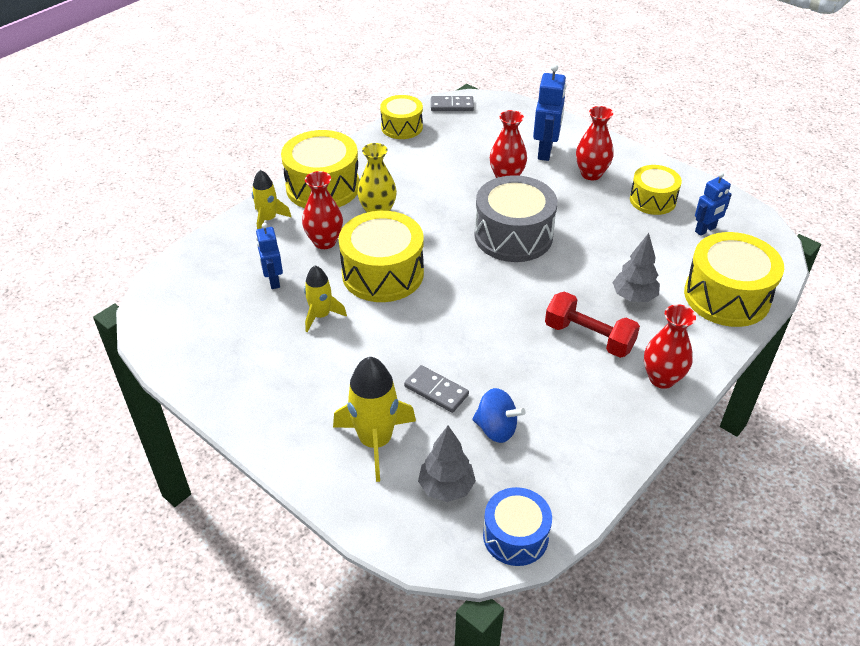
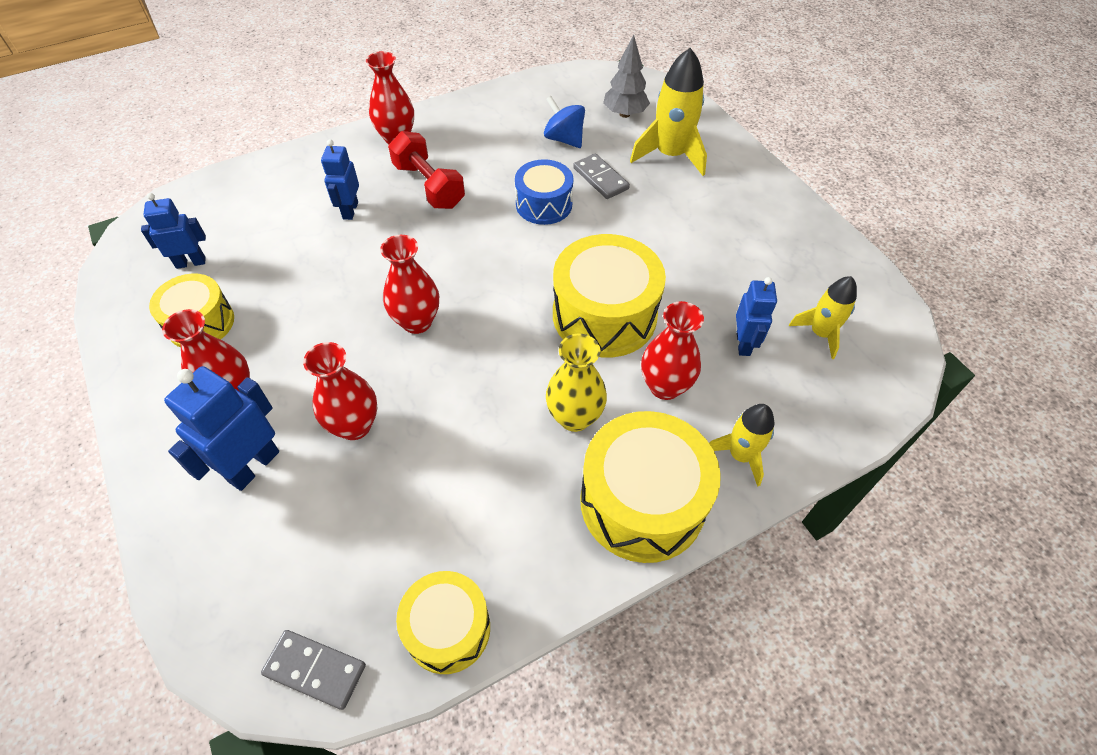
camera: 160 degrees left, 10 degrees up
(321, 315) = (693, 281): yellow rocket -> yellow rocket (820, 333)
(513, 236) = (417, 322): grey drum -> red vase
(515, 536) = (589, 79): blue drum -> blue drum (544, 204)
(634, 297) = (350, 210): grey tree -> blue robot
(726, 296) = (261, 186): yellow drum -> none

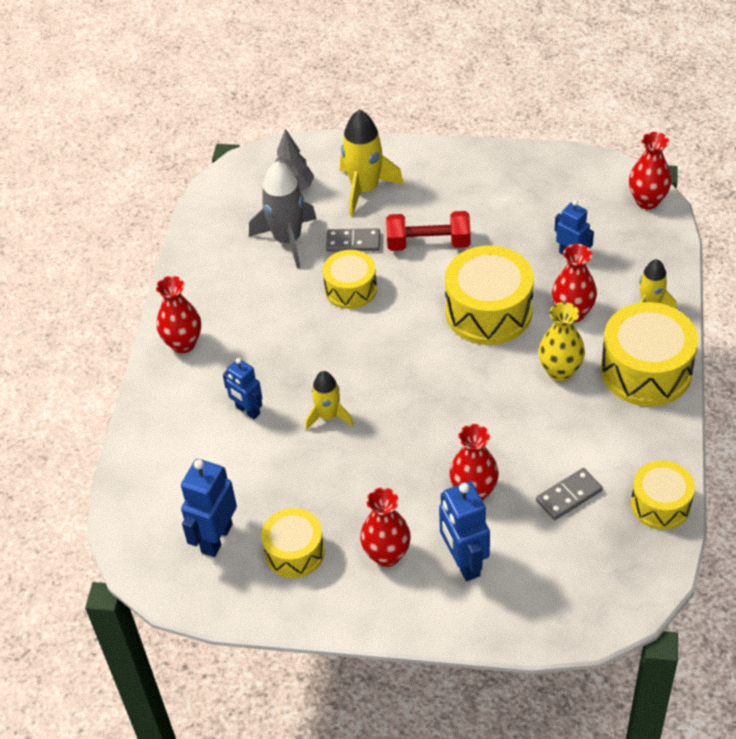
camera: 50 degrees left, 5 degrees down
(191, 262) = (216, 538): blue robot -> blue robot, size x1.53
(315, 669) = (641, 580): grey domino -> grey domino (568, 495)
(417, 322) = (406, 418): red vase -> red vase (647, 201)
(429, 186) = (264, 348): red dumbbell -> red dumbbell (428, 243)
(544, 204) = (351, 289): blue drum -> yellow drum
(564, 139) = (287, 240): blue spinning top -> grey rocket
(820, 333) = (594, 213): yellow rocket -> yellow rocket (328, 416)

